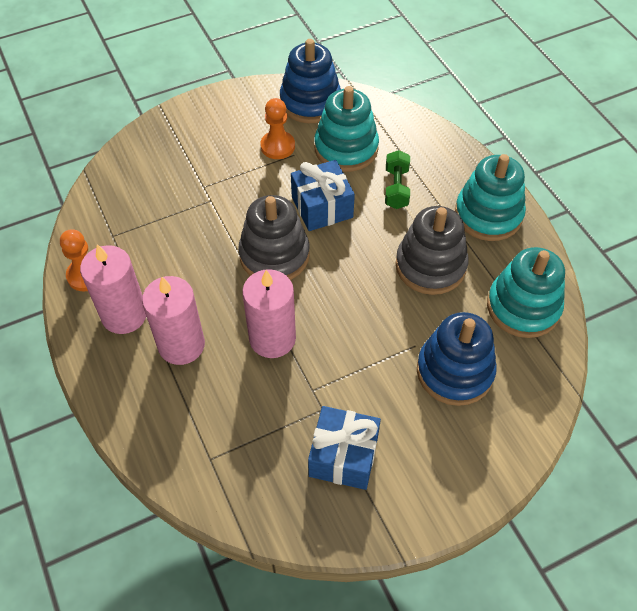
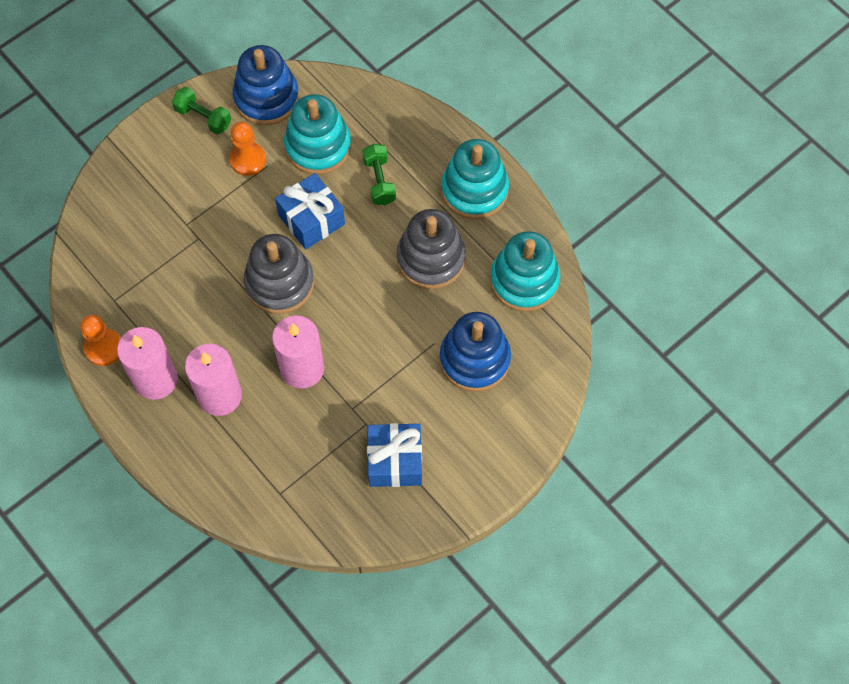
camera: 15 degrees left, 10 degrees up
(248, 106) = (203, 117): none -> green dumbbell

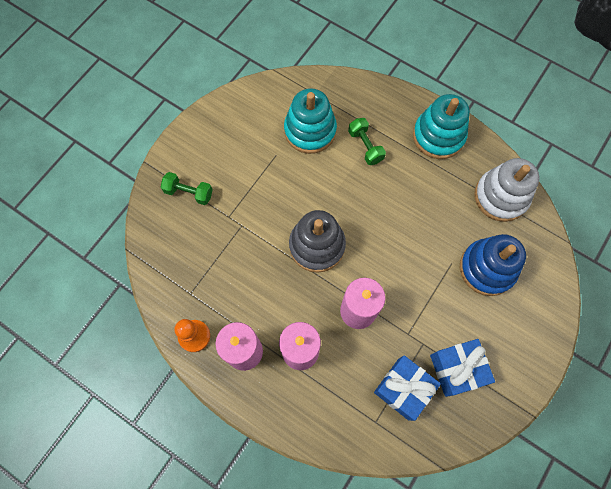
camera: 15 degrees left, 5 degrees up
(203, 117) = (215, 129): green dumbbell -> green dumbbell (189, 193)
(248, 160) = (260, 154): orange pawn -> none
(266, 98) = (258, 103): blue stacking toy -> none
(311, 219) = (324, 189): blue gift -> blue gift (403, 389)
(431, 259) = (425, 197): grey stacking toy -> none
(524, 281) = (501, 196): turquoise stacking toy -> white stacking toy

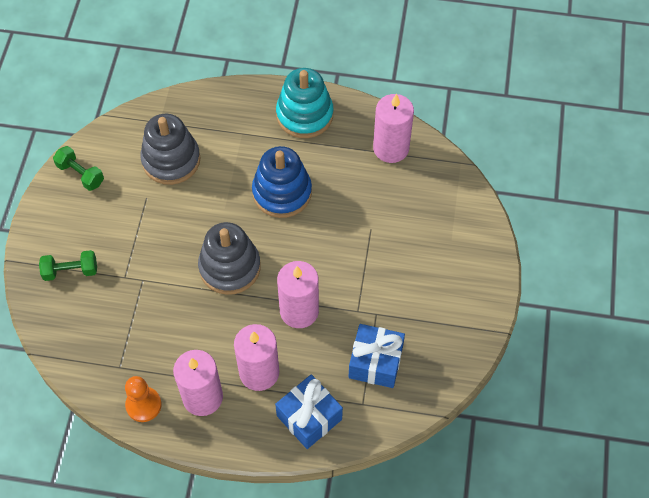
camera: 25 degrees left, 10 degrees down
(310, 130) = (171, 160): turquoise stacking toy -> grey stacking toy
(365, 146) = (235, 153): green dumbbell -> green dumbbell (80, 174)
(457, 369) = (418, 322): blue gift -> blue gift (309, 417)
(487, 268) = (407, 219): blue stacking toy -> blue stacking toy (282, 192)
(501, 196) = (391, 148): white stacking toy -> pink candle

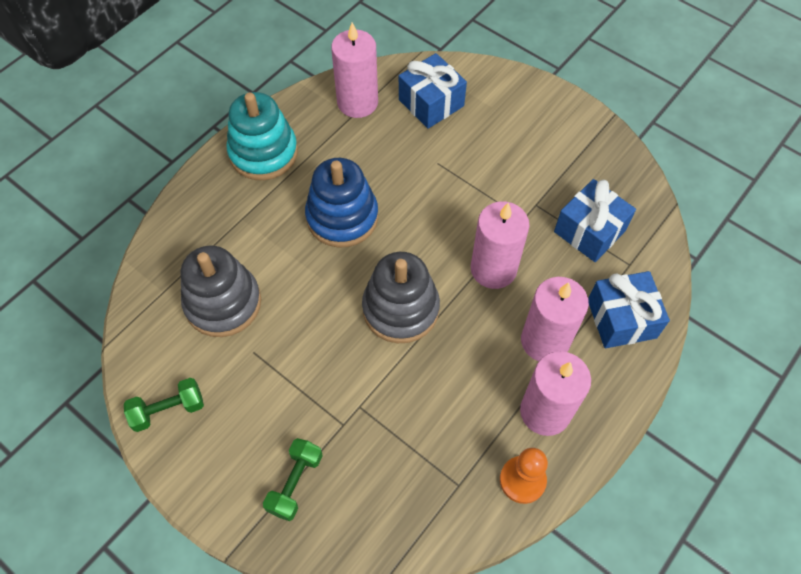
camera: 60 degrees left, 0 degrees up
(425, 196) = (431, 103): none -> blue gift

